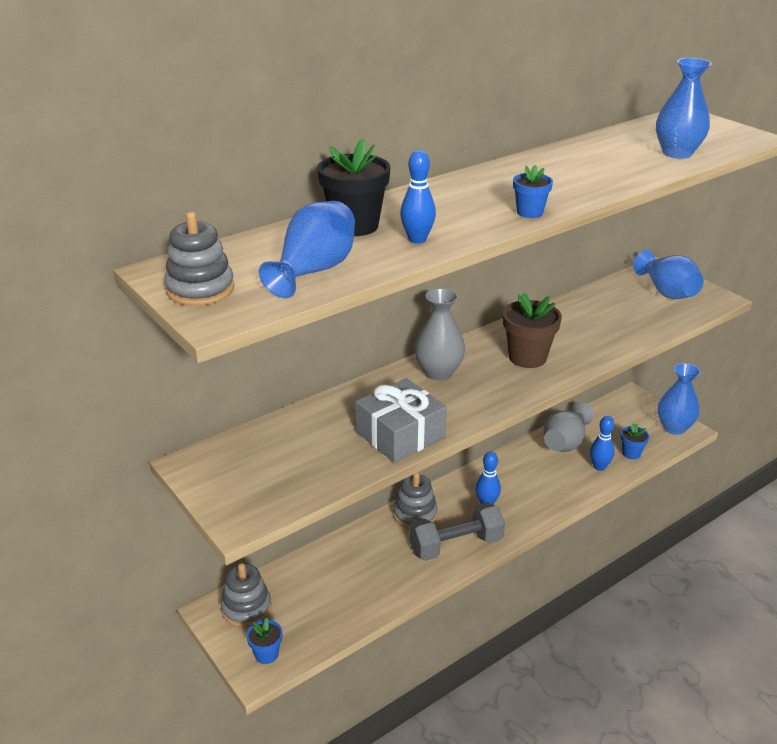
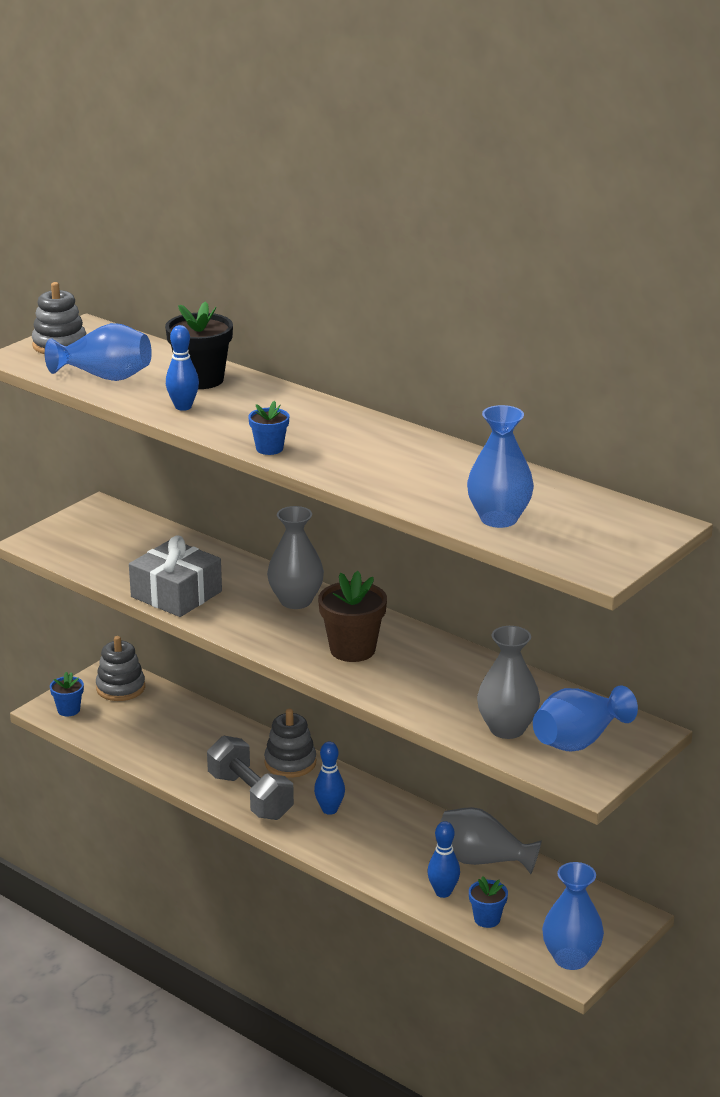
camera: 75 degrees right, 5 degrees down
(650, 314) = (507, 729): none -> grey vase

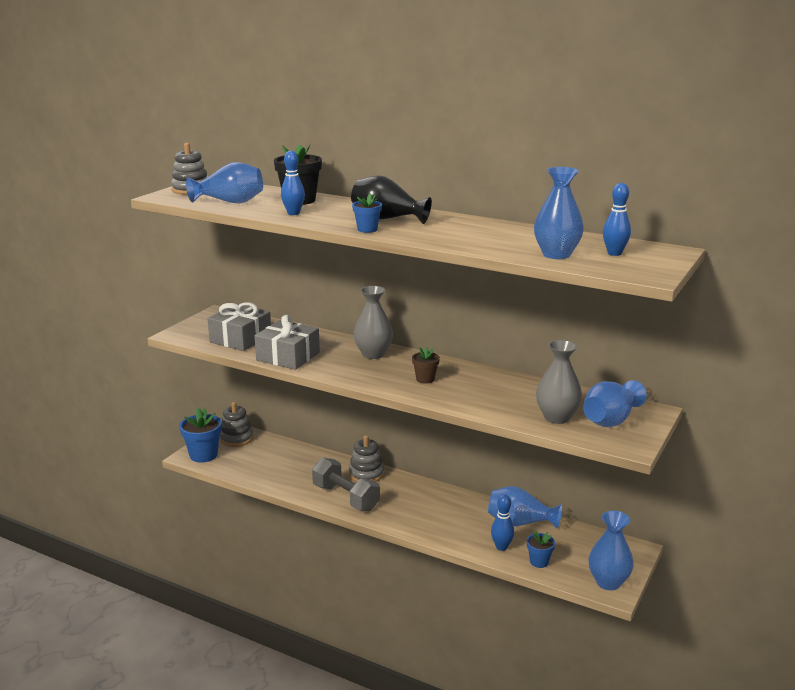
camera: 10 degrees left, 5 degrees down
(68, 710) = (203, 455): blue flower pot -> blue flower pot, size x1.76
(120, 557) = (241, 339): none -> grey gift
(305, 429) = (387, 219): none -> black vase
(329, 810) = (403, 501): blue bowling pin -> blue bowling pin (614, 253)
(352, 650) = (425, 379): brown flower pot -> brown flower pot, size x0.57
(482, 860) = (519, 523): grey vase -> blue vase

